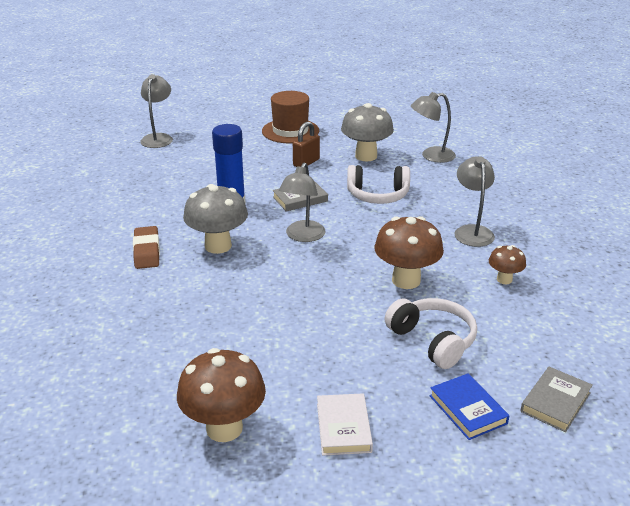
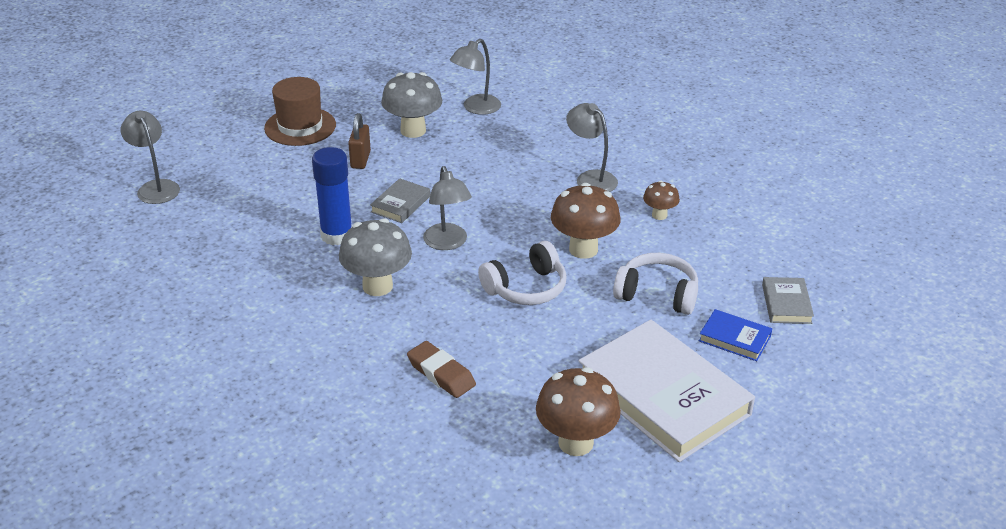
camera: 35 degrees left, 5 degrees up
(147, 251) = (312, 321): brown eraser -> brown eraser (441, 374)
(343, 427) = (663, 396): white book -> white book, size x2.26
(378, 195) = (471, 172): white headphones -> white headphones (526, 288)

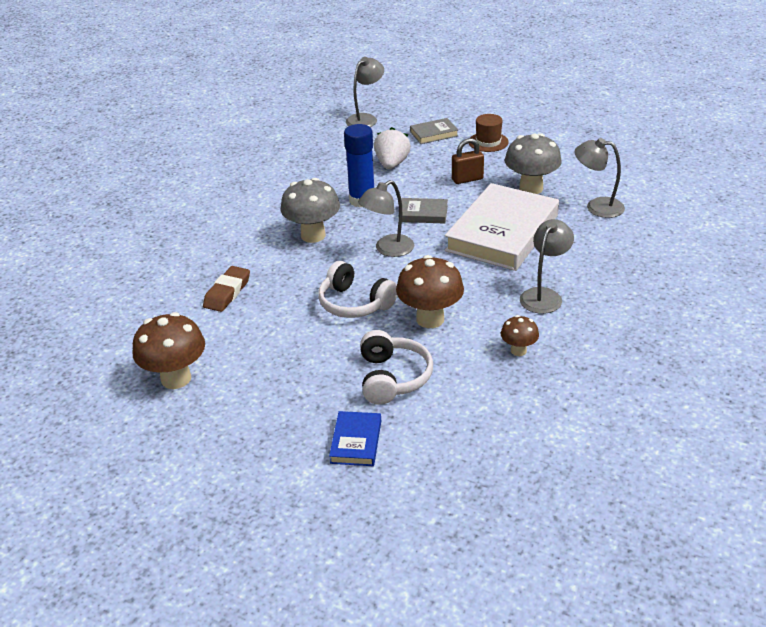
camera: 70 degrees right, 0 degrees up
(281, 197) = (392, 164): none -> white strawberry
(300, 126) = (488, 142): brown hat -> brown hat, size x0.66
(663, 396) = (252, 413): white book -> white book (502, 233)
(786, 304) = (432, 468): grey book -> grey book (434, 134)

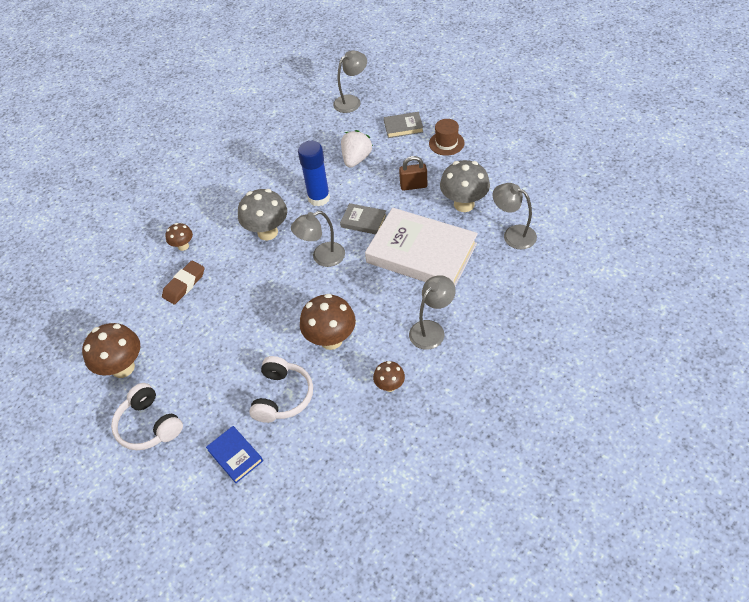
camera: 15 degrees right, 15 degrees up
(213, 259) = (183, 246): none -> brown mushroom
(355, 303) = (278, 312): white headphones -> white headphones (149, 425)
(356, 442) = (235, 455): blue book -> blue book turned 60 degrees counterclockwise
(502, 233) = (421, 253): white book -> white book turned 75 degrees clockwise

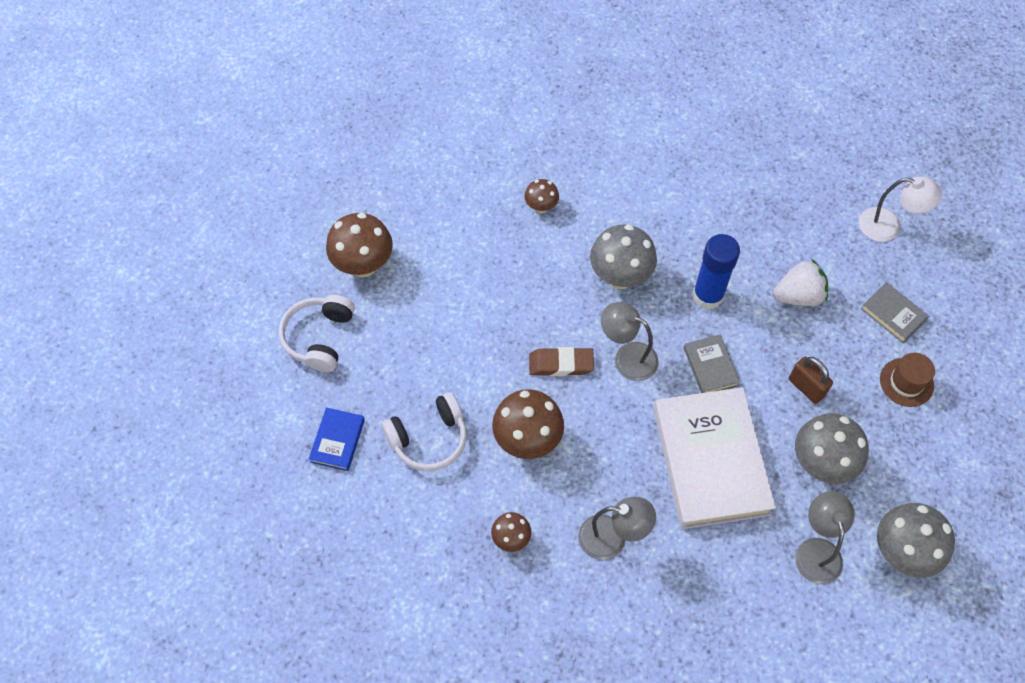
camera: 50 degrees right, 10 degrees up
(184, 285) = (495, 246): brown eraser -> brown eraser (561, 364)
(351, 101) = (888, 226): grey lamp -> white lamp
(541, 199) = (901, 552): none -> grey mushroom

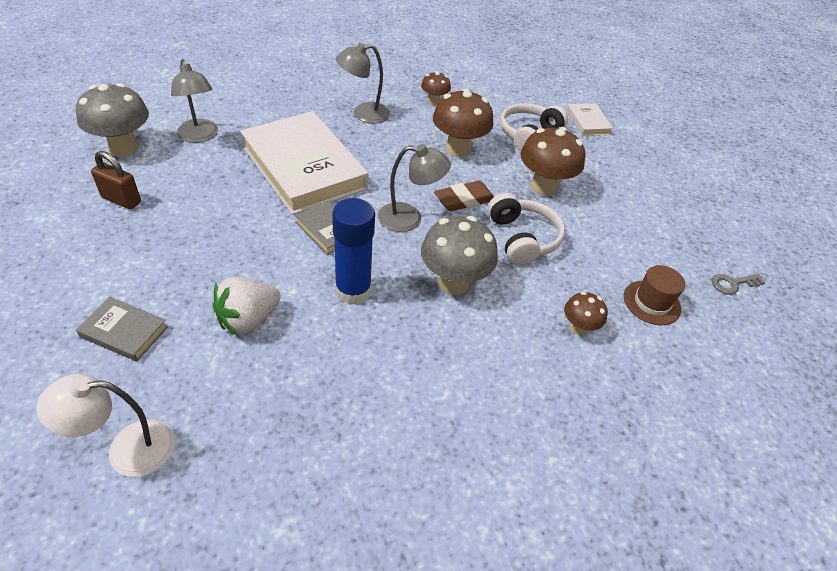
camera: 150 degrees right, 15 degrees down
(319, 337) = (661, 172): white headphones -> white headphones (522, 238)
(337, 440) = (588, 122): blue book -> white book
(363, 265) = (684, 227): brown mushroom -> brown mushroom (543, 187)
(376, 200) = (733, 284): none -> grey key
(806, 387) = (225, 237): brown padlock -> brown padlock (121, 200)
(821, 464) = (202, 186): grey mushroom -> none
(906, 382) = (111, 267): brown hat -> brown hat (651, 302)

